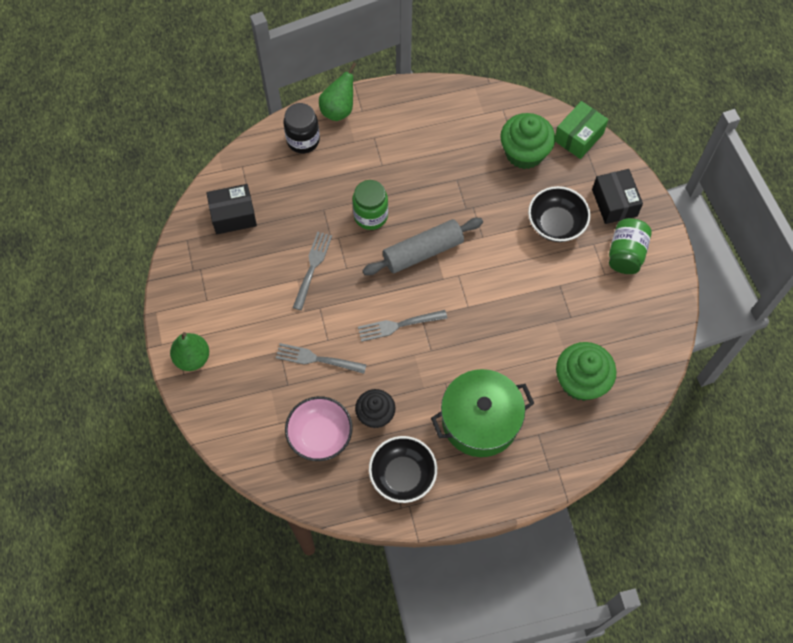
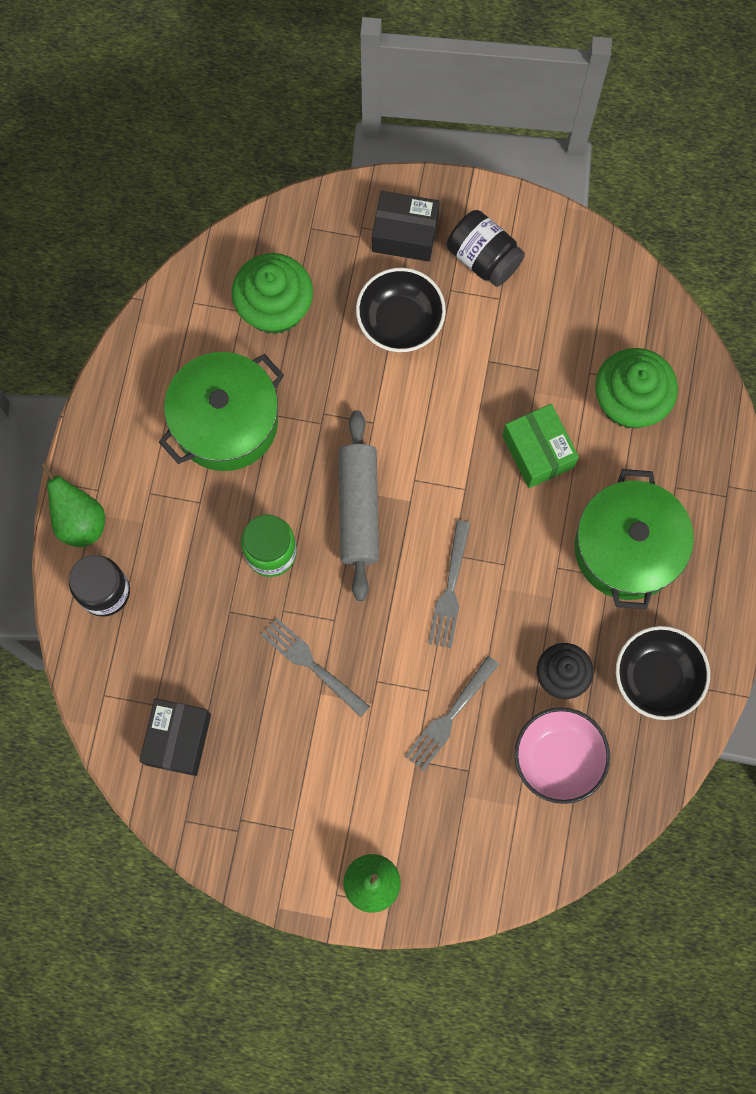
camera: 65 degrees left, 10 degrees up
(438, 157) = (226, 422): none -> green pot
(578, 137) = (286, 227): green box -> green box (538, 451)
(626, 254) = (483, 258): green jar -> black jar

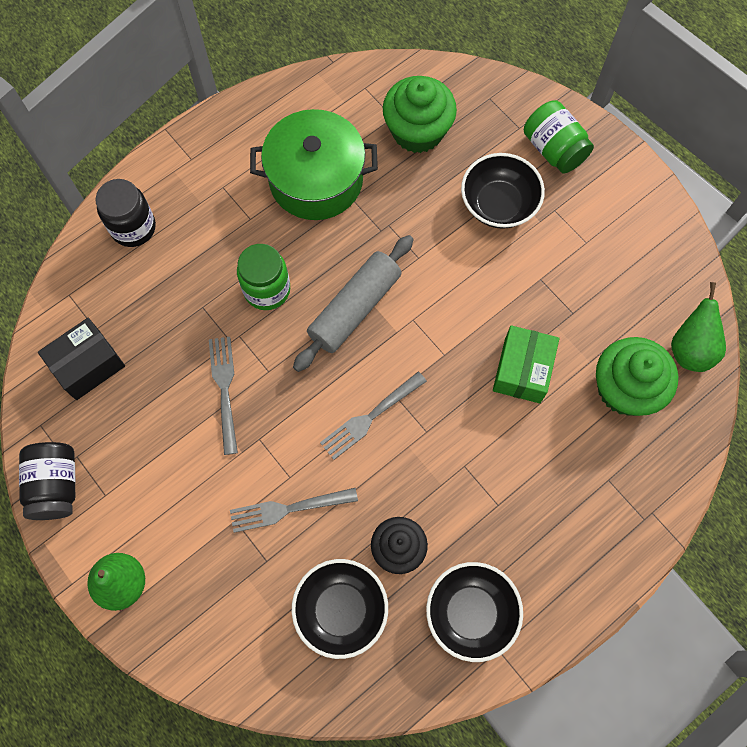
camera: 40 degrees right, 5 degrees down
(80, 521) = (161, 170): green pear -> green pear (690, 349)
(405, 234) = (553, 149): black box -> green jar
(483, 258) = (598, 206): black jar -> black jar (56, 485)
(558, 758) = (341, 610): pink bowl -> black bowl
(627, 548) = (530, 495): green pot -> none

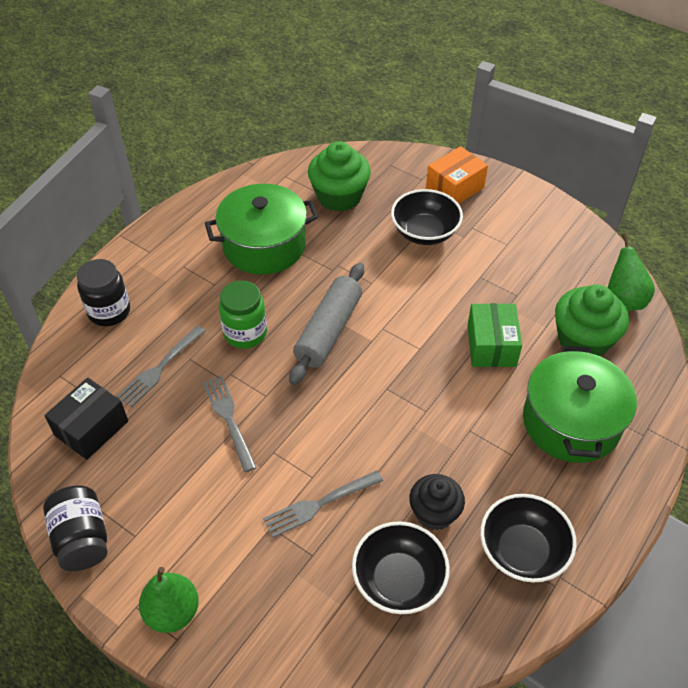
camera: 15 degrees left, 20 degrees down
(371, 416) = (371, 410): grey fork -> grey fork (160, 367)
(553, 149) = (455, 188): green jar -> orange box
(573, 484) = (571, 422): none -> green pot

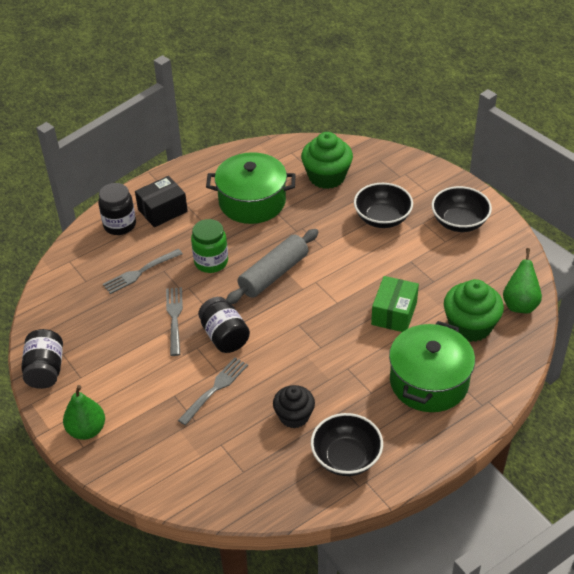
camera: 20 degrees right, 5 degrees down
(91, 428) = (77, 301): black box -> black box (162, 210)
(302, 427) = (224, 336): none -> black jar
(320, 504) = (215, 389): grey fork -> grey fork turned 135 degrees clockwise
(398, 580) = (248, 452): black bowl -> black bowl (459, 222)
(455, 188) = (424, 189): orange box -> none

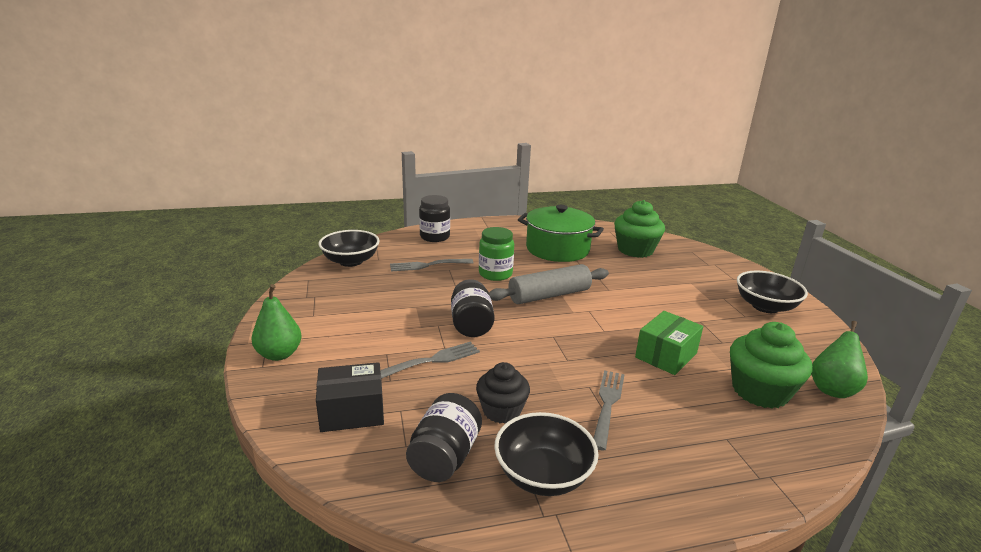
camera: 20 degrees right, 20 degrees down
(45, 370) = (289, 302): black jar -> black jar (444, 457)
(162, 210) = (476, 237): black box -> black box (352, 411)
(174, 318) = (433, 300): grey fork -> grey fork (607, 405)
(382, 218) = (680, 285): black bowl -> black bowl (351, 261)
(429, 382) = (689, 429): green pot -> none

